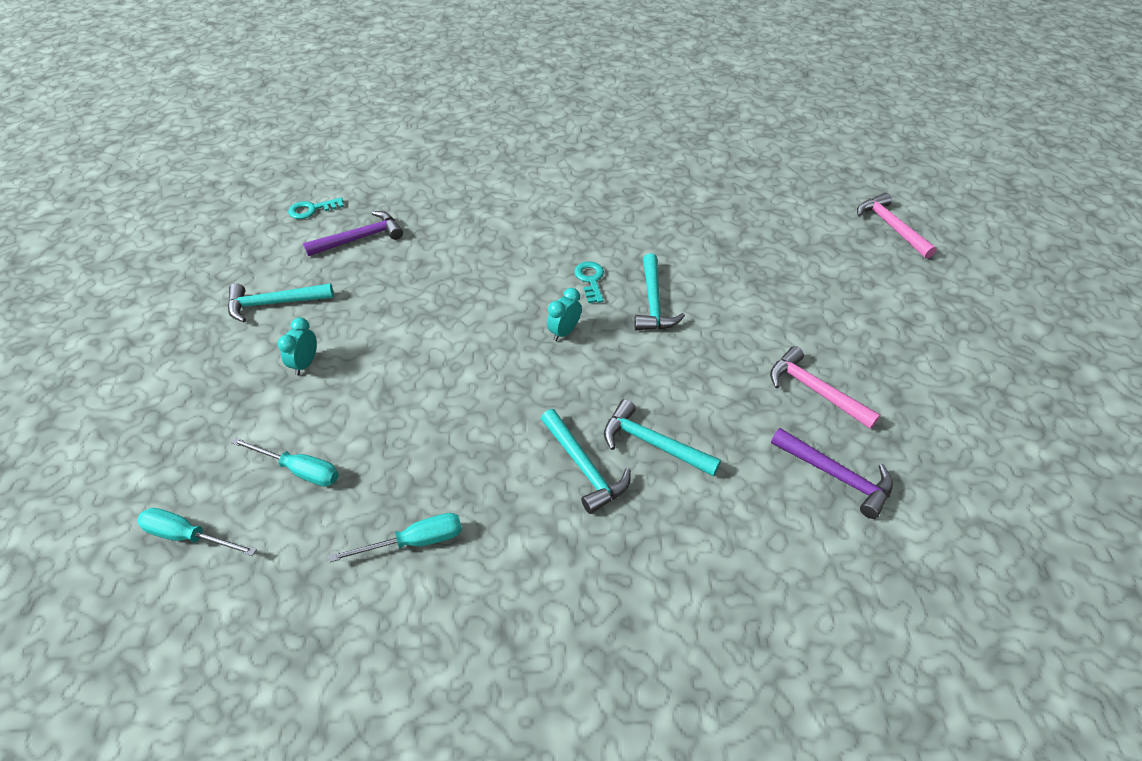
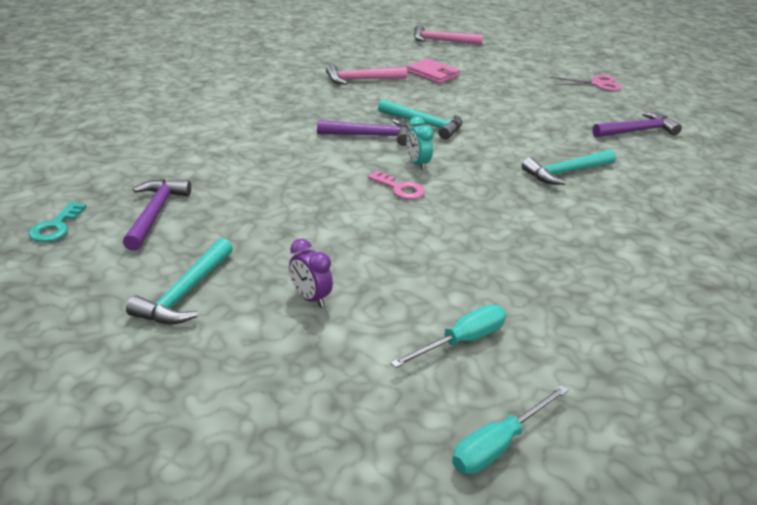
camera: 60 degrees left, 15 degrees down
(305, 364) = (310, 298): turquoise clock -> purple clock
(415, 542) = (596, 300): turquoise screwdriver -> none
(507, 340) = (400, 188): none -> pink key
(584, 467) = (568, 203): turquoise hammer -> none
(590, 280) = (370, 135): turquoise key -> purple hammer
(785, 258) = (433, 74): none -> pink wallet
(815, 391) = (563, 110): pink hammer -> pink hammer (361, 80)
(943, 396) = (597, 84): none -> pink scissors

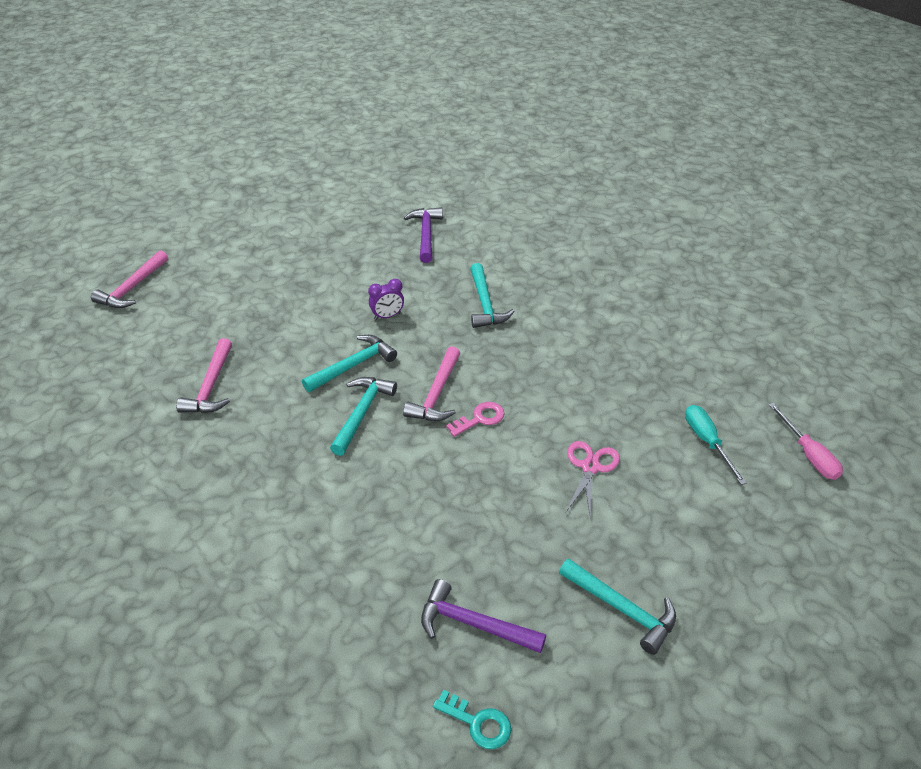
camera: 70 degrees left, 10 degrees up
(310, 298) = (642, 520): purple clock -> purple clock (387, 316)
(370, 135) = (361, 413): purple hammer -> turquoise hammer
(417, 164) = (437, 394): turquoise clock -> pink hammer
(433, 74) = (228, 323): pink wallet -> none
(498, 445) = (808, 454): turquoise screwdriver -> pink screwdriver
(597, 84) = (317, 219): pink scissors -> pink scissors (590, 467)

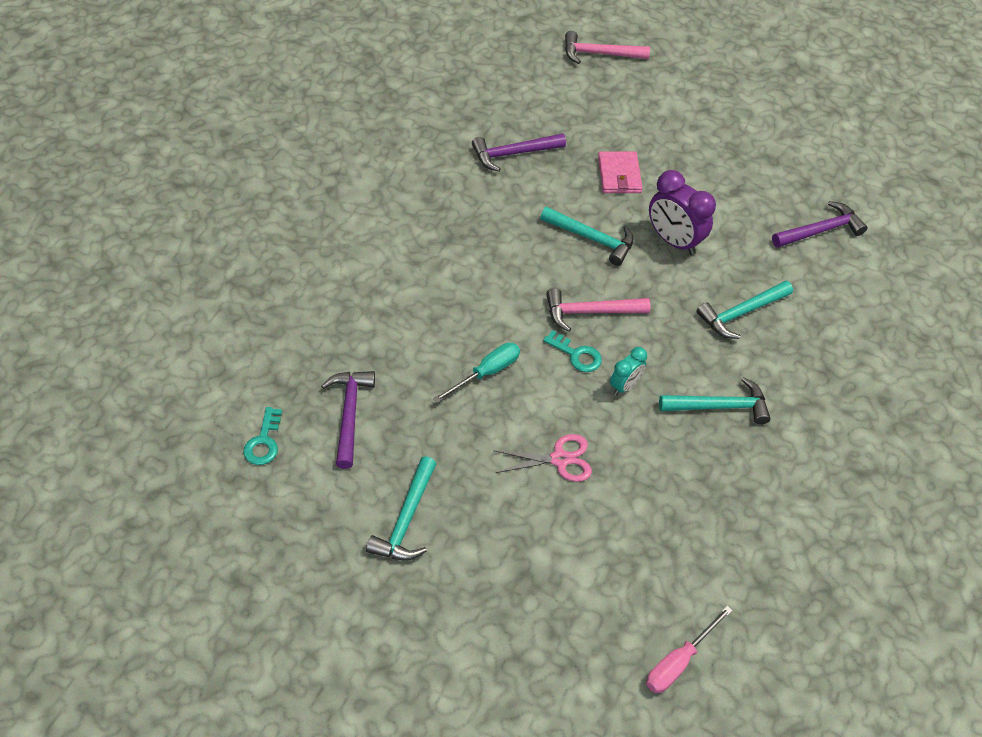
camera: 65 degrees right, 10 degrees up
(211, 386) = (514, 154): pink hammer -> purple hammer
(290, 324) = (619, 175): none -> pink wallet
(361, 413) = (536, 265): turquoise hammer -> turquoise hammer (719, 406)
(387, 316) = (673, 241): purple clock -> purple clock, size x1.77
(480, 419) = (576, 354): pink key -> turquoise key
(528, 398) = (625, 386): none -> turquoise clock
(707, 442) = (646, 558): turquoise screwdriver -> turquoise screwdriver (486, 373)

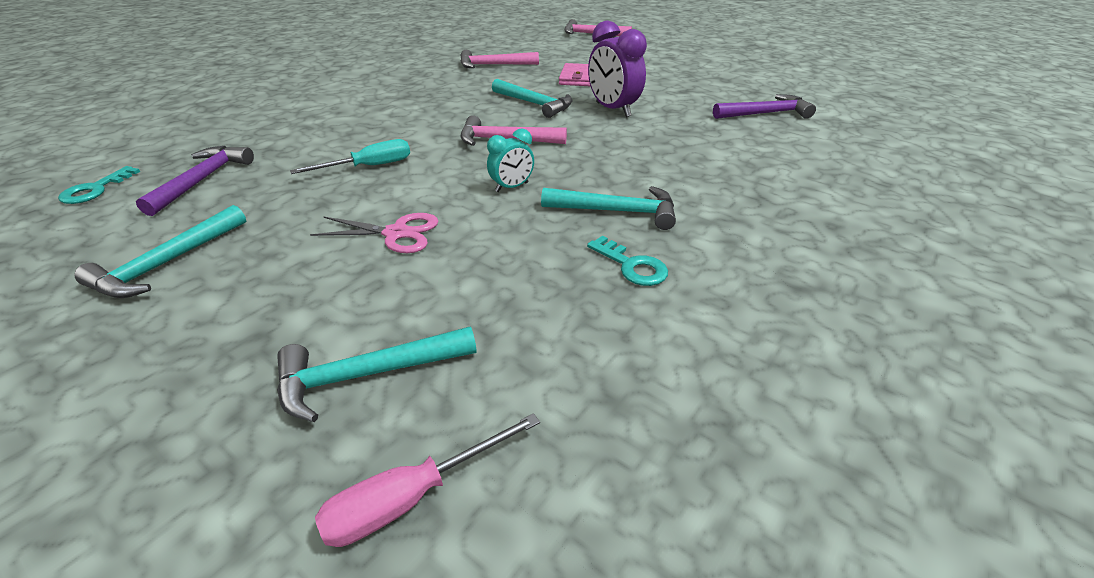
camera: 15 degrees right, 15 degrees down
(514, 154) = (494, 65): purple hammer -> pink hammer
(576, 354) = (473, 163): turquoise key -> turquoise key (631, 266)
(741, 313) = (667, 152): turquoise hammer -> turquoise hammer (368, 375)

